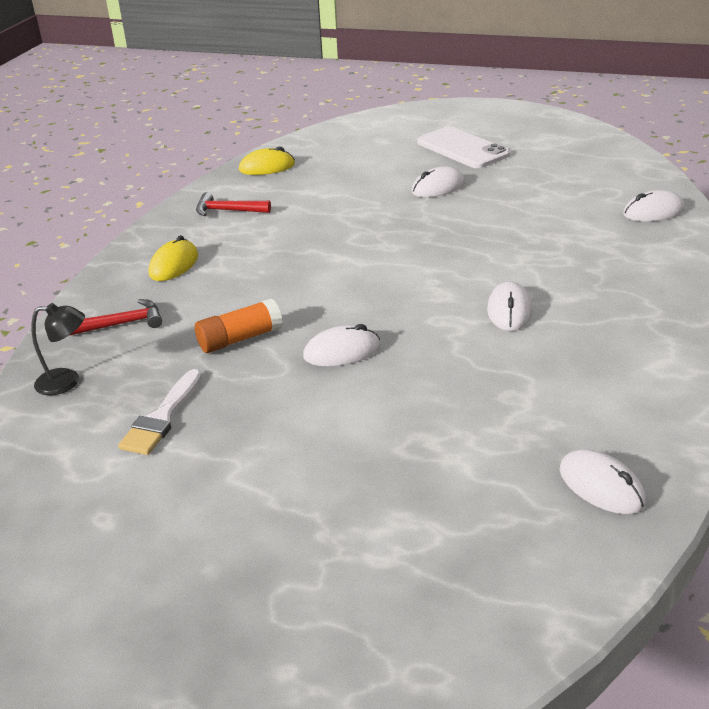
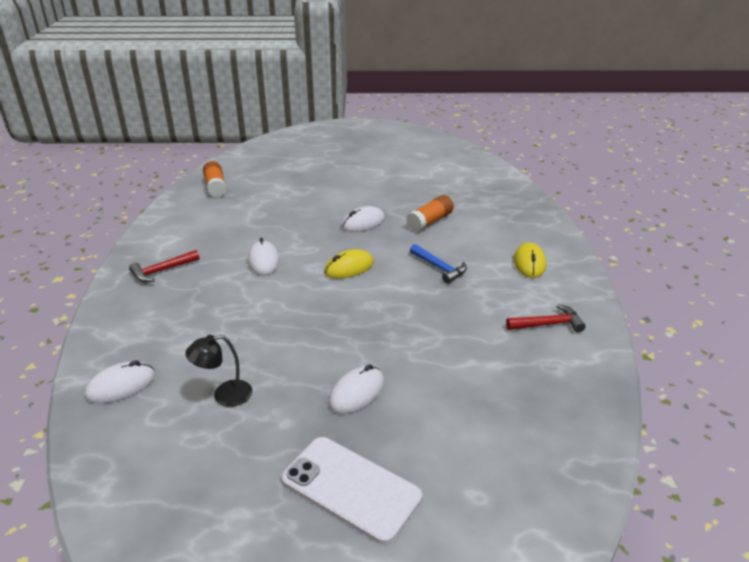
camera: 160 degrees right, 0 degrees up
(67, 382) = (502, 190): black lamp -> black lamp (224, 395)
(122, 324) = (511, 220): red hammer -> red hammer (162, 271)
(162, 417) = (434, 184): white brush -> none
(267, 167) = (577, 401): yellow mouse -> yellow mouse (349, 268)
(285, 273) = (439, 268): none -> blue hammer
(601, 486) = (215, 187): white mouse -> orange glue stick

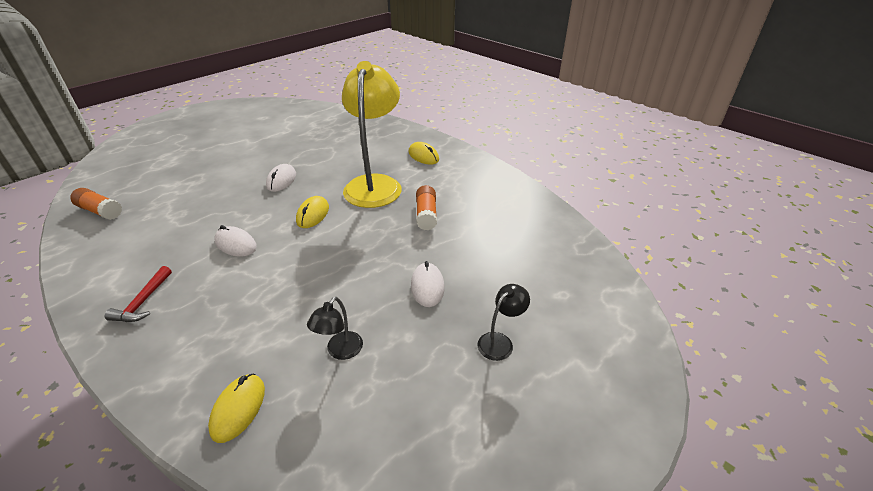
camera: 45 degrees left, 5 degrees up
(121, 385) = (238, 409): white mouse -> yellow mouse
(351, 488) = (500, 341): white phone -> black lamp
(430, 221) = (329, 158): orange glue stick -> orange glue stick (426, 215)
(439, 268) = (375, 184): blue hammer -> yellow lamp
(548, 324) = (477, 184): red hammer -> none

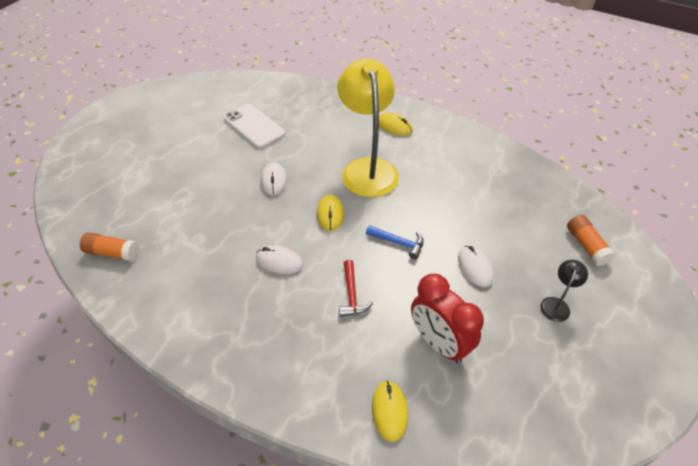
camera: 15 degrees left, 10 degrees up
(143, 302) = (236, 339): red hammer -> red hammer (351, 294)
(296, 139) = (254, 126): none -> white phone
(340, 351) = (439, 343): black lamp -> red clock
(362, 249) = (398, 243): none -> blue hammer
(426, 215) = (434, 194): orange glue stick -> orange glue stick (586, 245)

